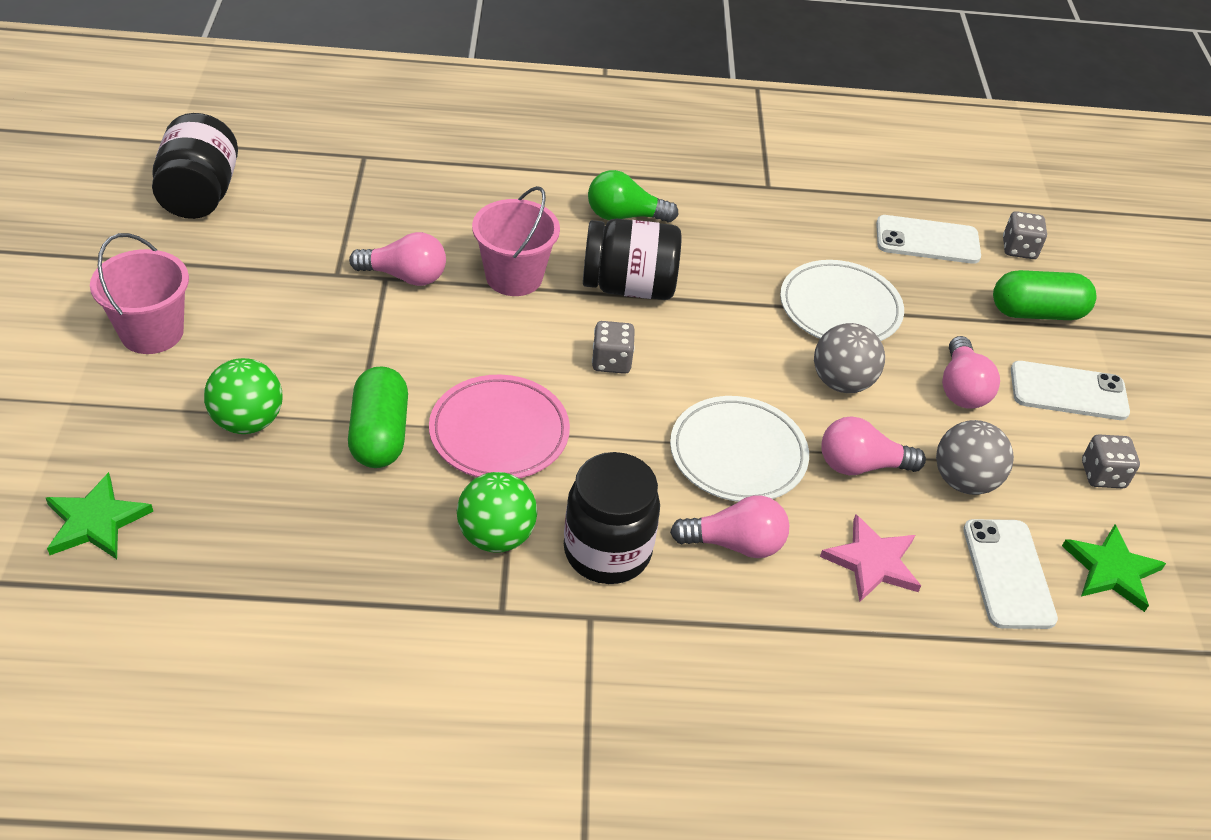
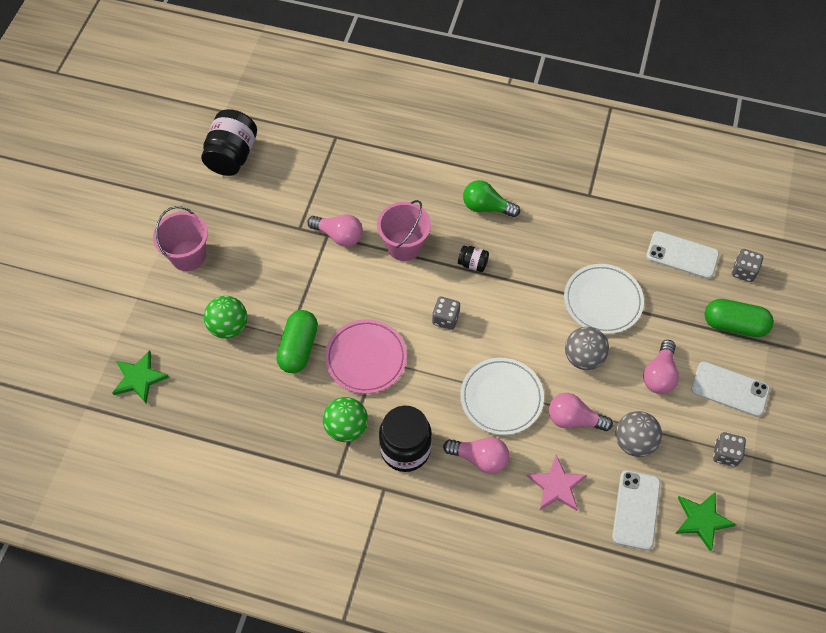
camera: 20 degrees right, 15 degrees up
(629, 286) = (473, 264): black jar -> black jar, size x0.48

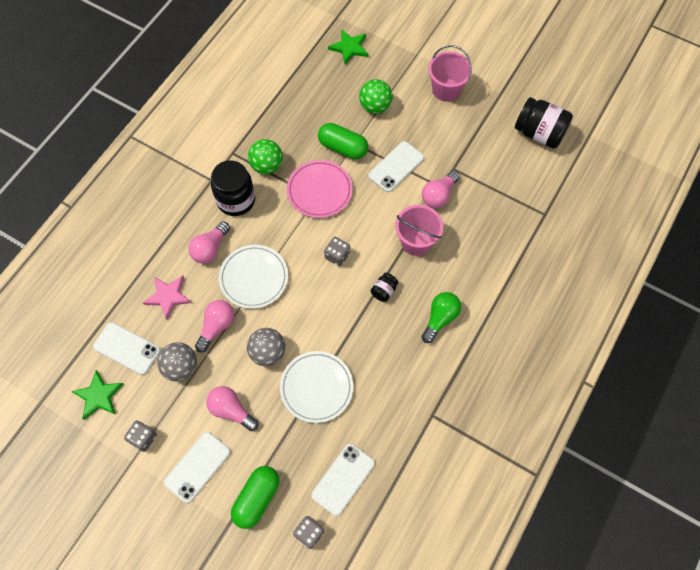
camera: 105 degrees right, 5 degrees up
(312, 285) = (396, 167): none -> white phone

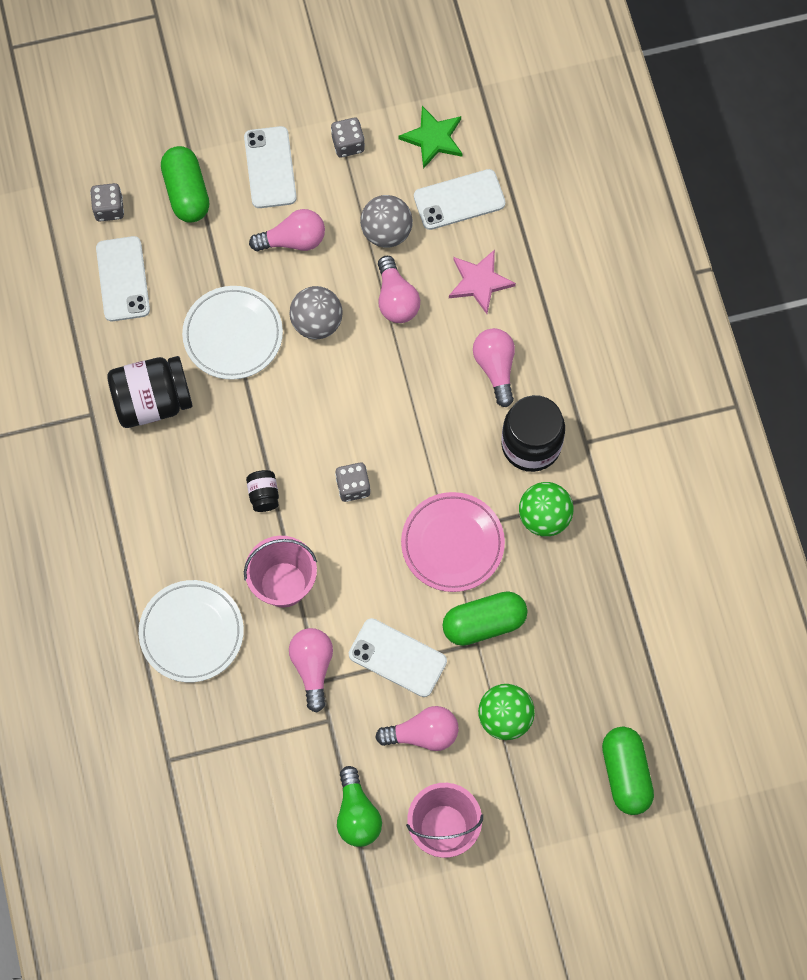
camera: 135 degrees right, 5 degrees up
(254, 278) = (414, 381): white plate -> white plate (191, 632)
(349, 48) = (625, 774): green star -> green capsule
(396, 167) = (397, 657): white phone -> white phone turned 60 degrees counterclockwise
(417, 129) = (423, 734): none -> pink light bulb
(440, 318) = (175, 520): green light bulb -> green light bulb (357, 814)
(539, 133) = (270, 873): black jar -> black jar (152, 401)

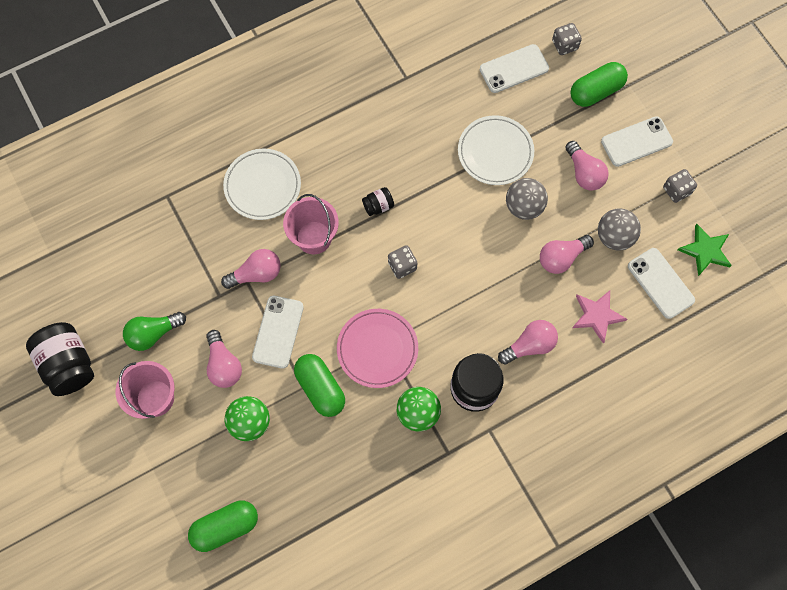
camera: 75 degrees right, 0 degrees up
(152, 401) = (427, 113): black jar -> black jar (68, 364)

